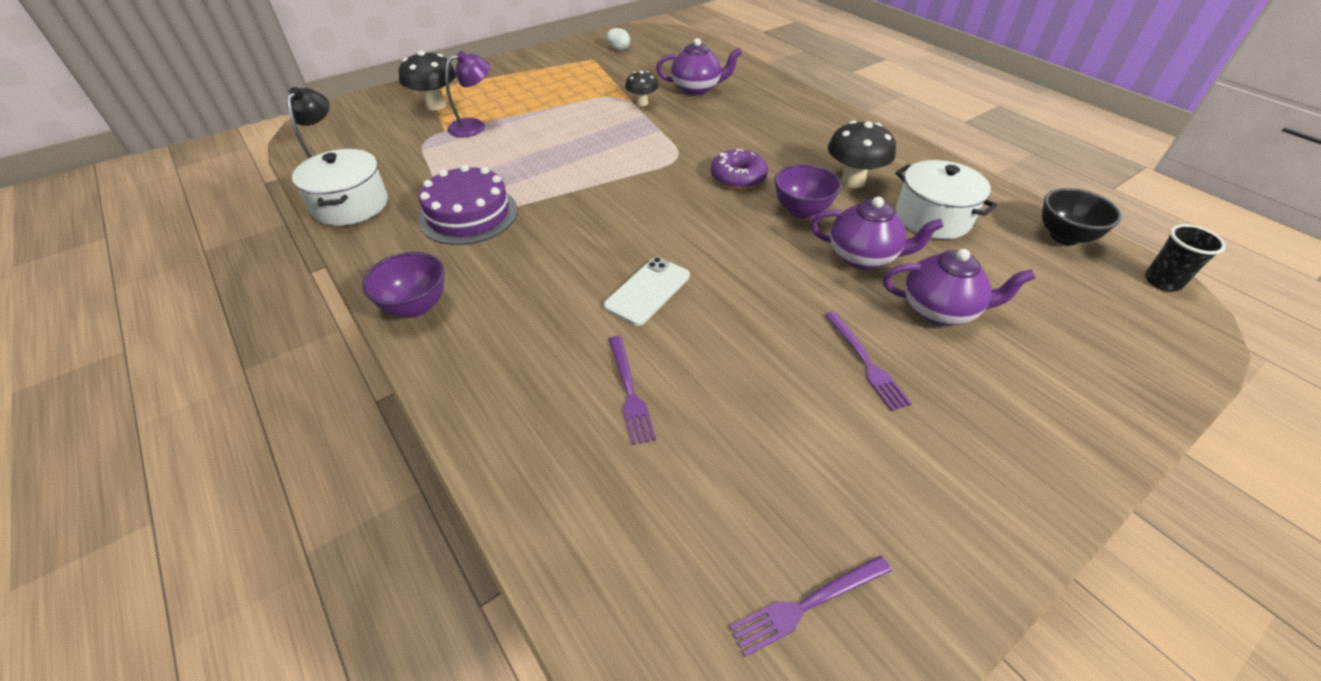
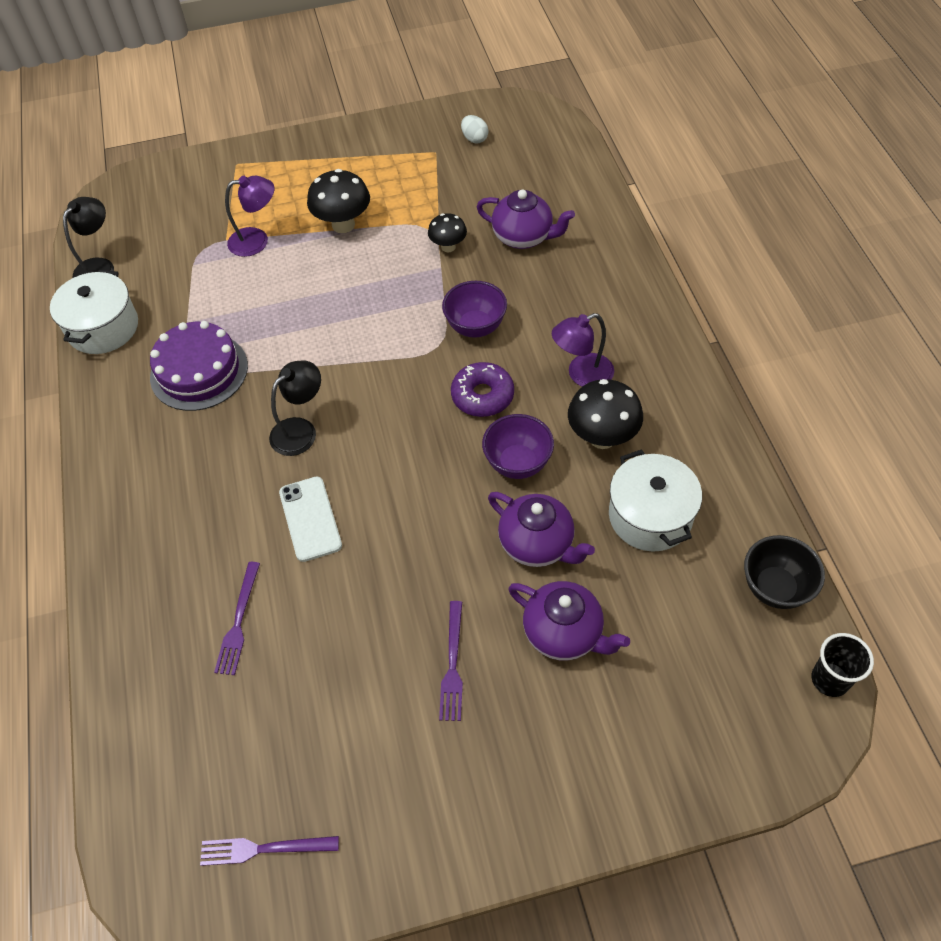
camera: 25 degrees right, 10 degrees up
(415, 307) = (112, 472): purple bowl -> purple bowl (475, 327)
(435, 105) = (233, 195): black mushroom -> black mushroom (343, 225)
(594, 232) = (301, 430): none -> black lamp
(647, 291) = (310, 519): white phone -> white phone turned 75 degrees counterclockwise
(805, 150) = (582, 375): none -> purple lamp

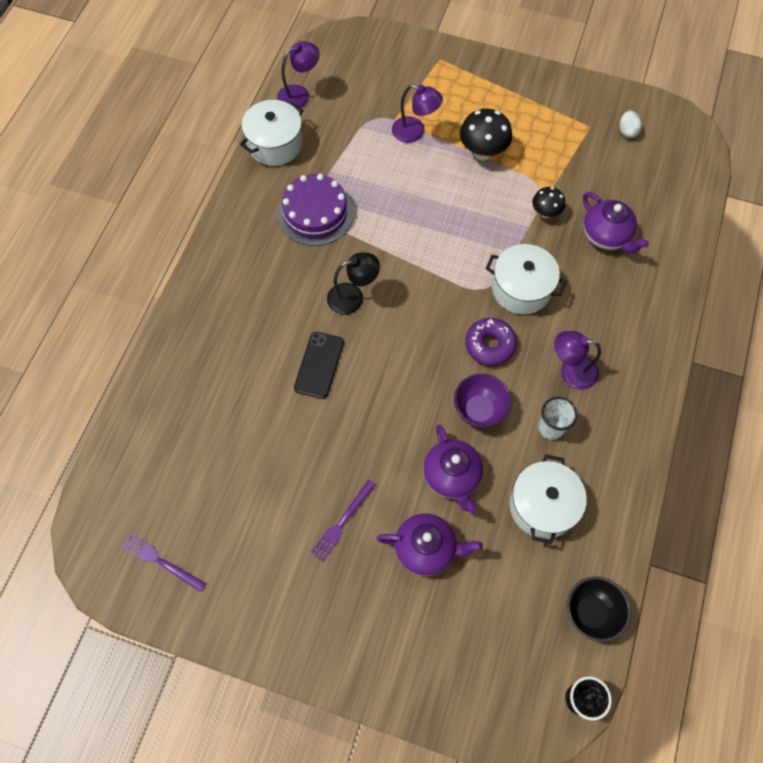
camera: 30 degrees right, 10 degrees up
(99, 267) = (299, 94): black lamp -> purple lamp
(238, 622) = (233, 408): purple fork -> none
(310, 519) = (319, 365): white phone -> black phone
(475, 327) = (521, 289): purple bowl -> white pot
(564, 633) = (426, 549): purple teapot -> purple teapot turned 60 degrees counterclockwise
(602, 437) = (551, 427): black mushroom -> white cup

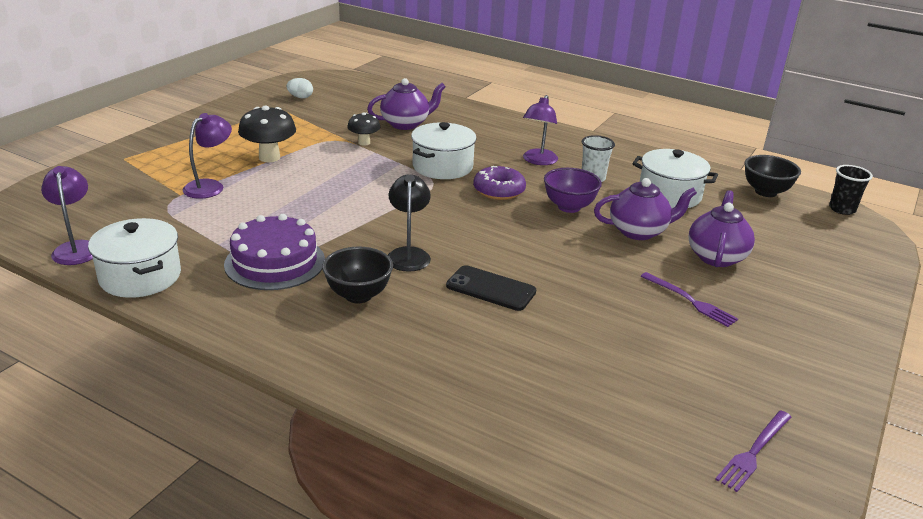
camera: 80 degrees left, 35 degrees down
(286, 278) = (358, 295): none -> black bowl

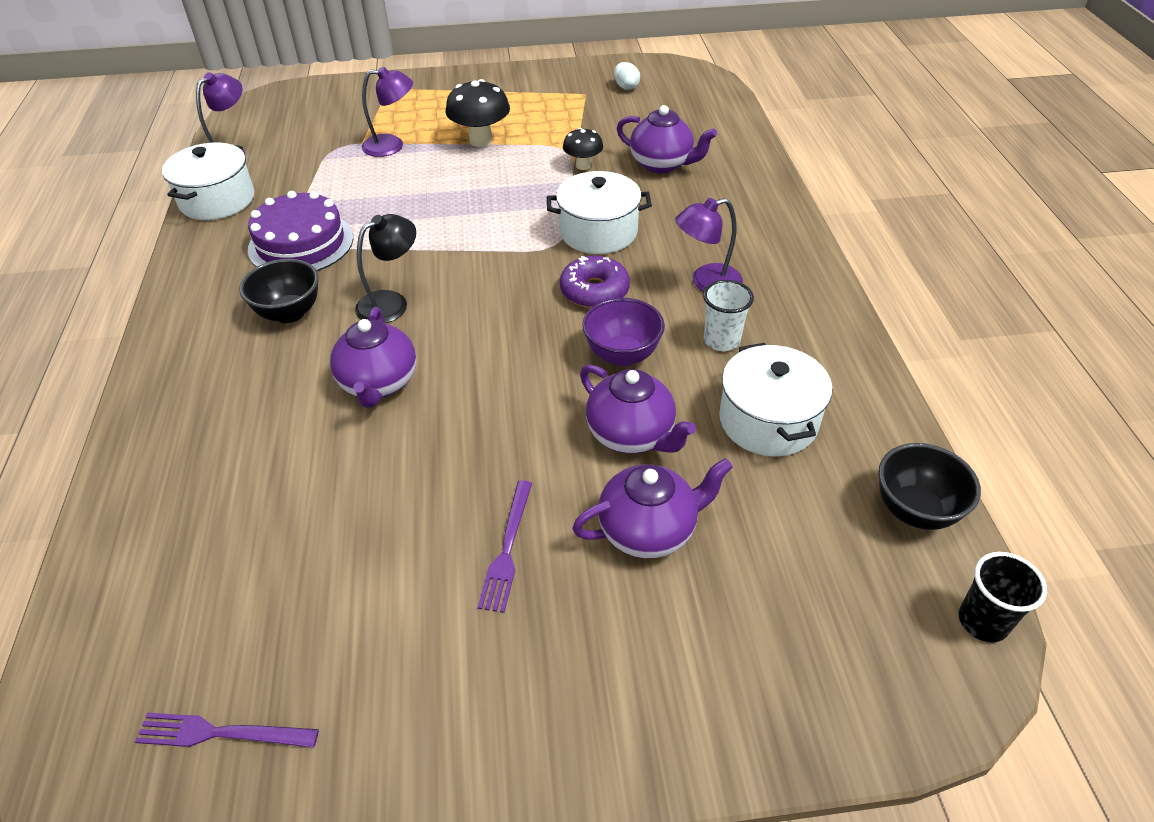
camera: 55 degrees right, 15 degrees up
(491, 289) = (379, 384): black phone -> purple teapot

